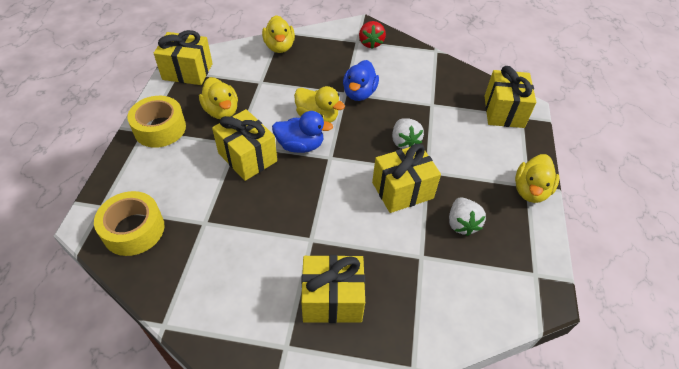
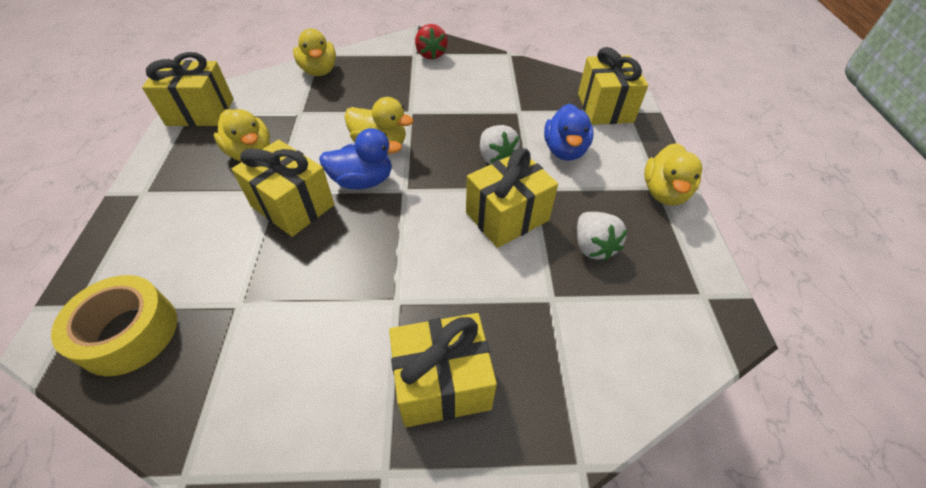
camera: 10 degrees left, 0 degrees up
(160, 128) = (165, 186): yellow tape -> none
(359, 93) = (428, 110): blue duck -> blue duck (564, 150)

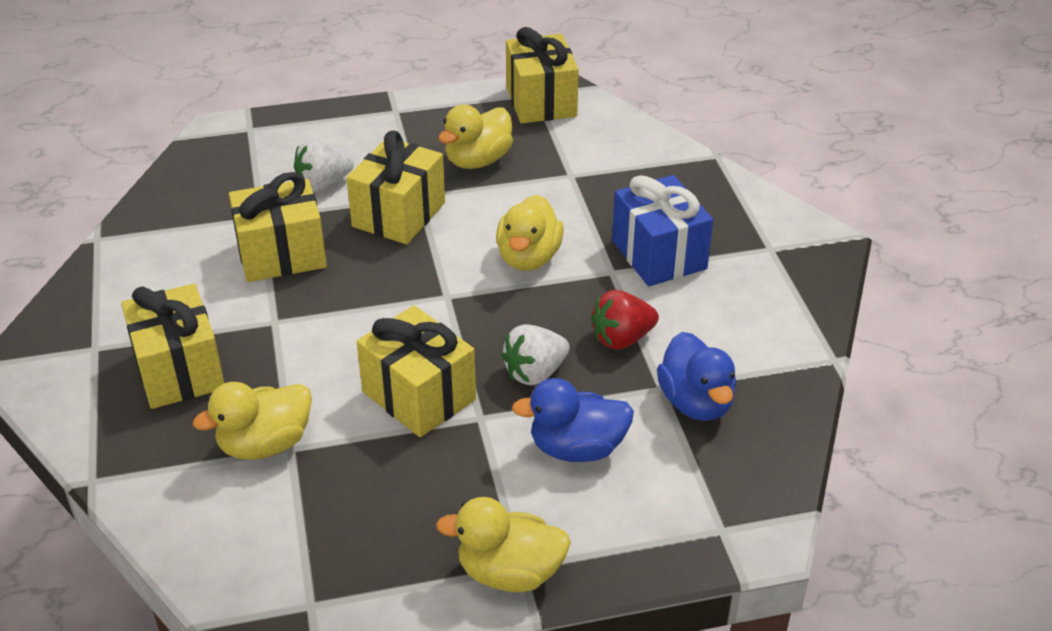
camera: 80 degrees right, 10 degrees down
(129, 333) = (225, 166): yellow tape -> none
(319, 71) = (674, 167): yellow duck -> yellow duck (265, 444)
(363, 181) = (453, 258): blue duck -> blue duck (696, 402)
(402, 91) = (659, 255): none -> blue gift
(431, 54) = (778, 267): red strawberry -> red strawberry (622, 339)
(593, 246) = (380, 485): white strawberry -> white strawberry (323, 184)
(605, 108) = (716, 498): yellow gift -> yellow gift (281, 255)

